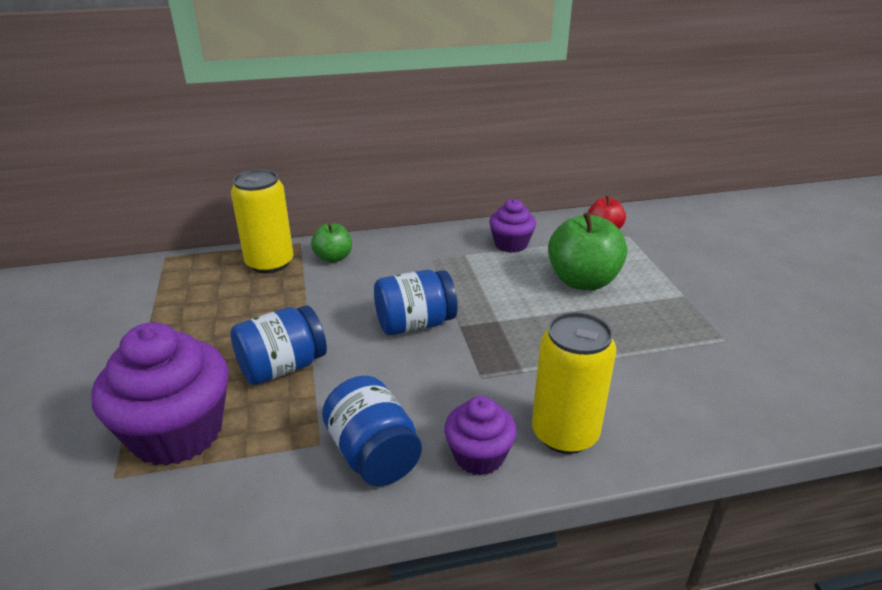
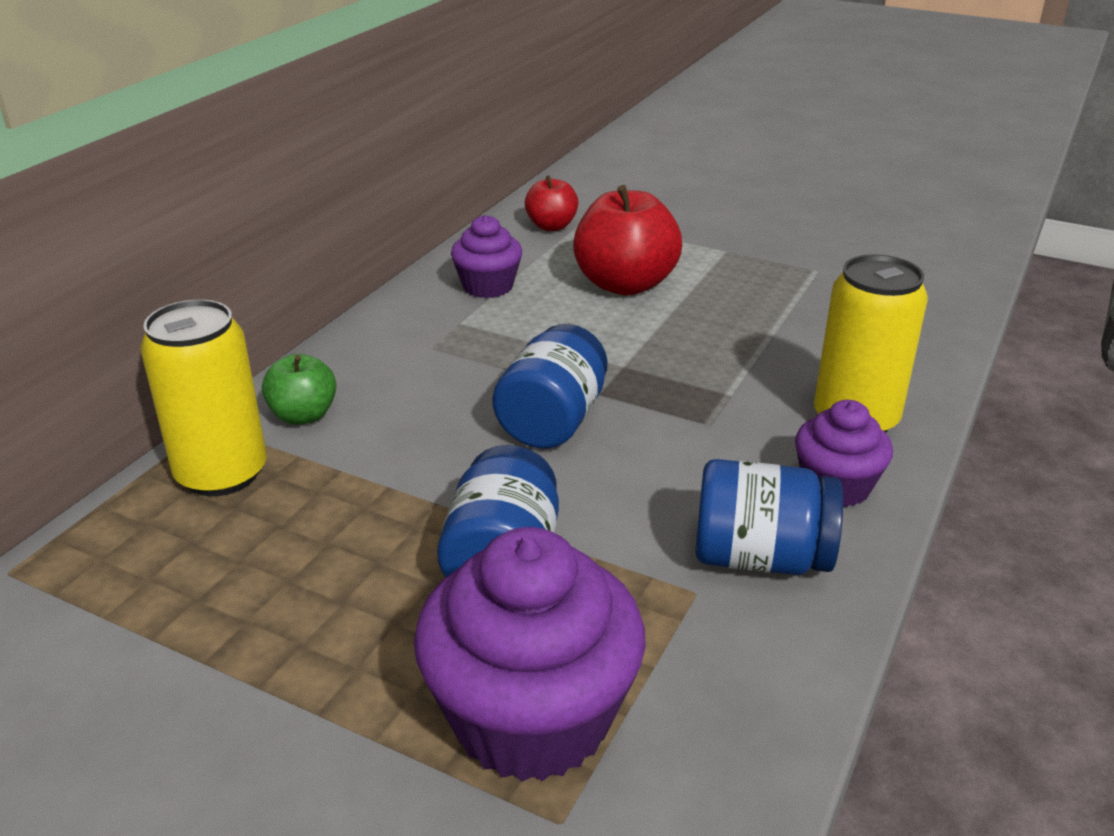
camera: 50 degrees left, 0 degrees up
(582, 281) = (625, 284): green apple -> red apple

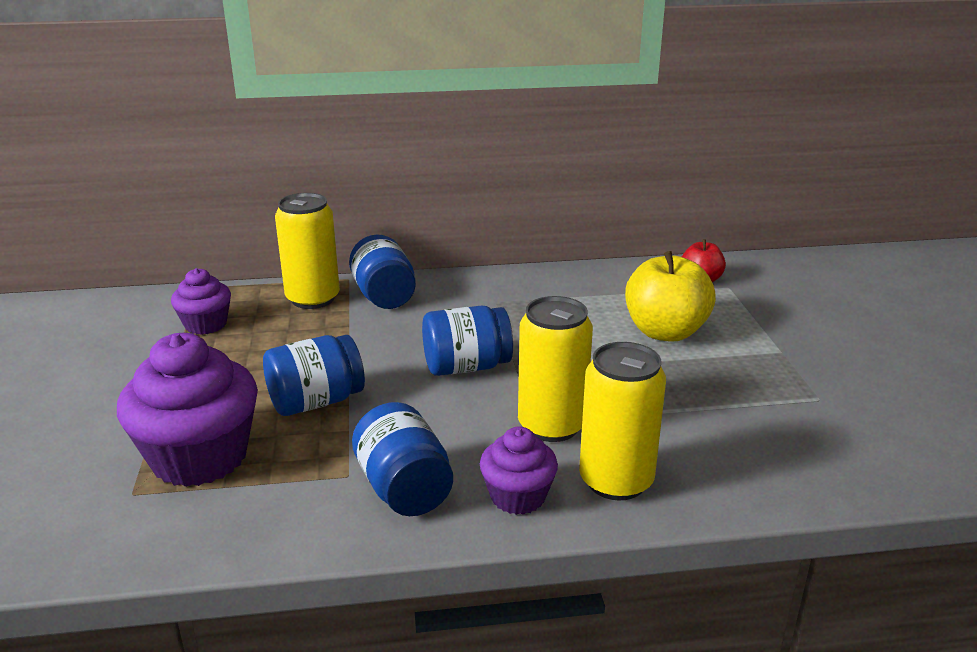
camera: 55 degrees right, 5 degrees down
(303, 415) = (384, 296): green apple -> blue jar
(488, 286) = (588, 290): purple cupcake -> purple cupcake (206, 324)
(625, 284) = (665, 332): red apple -> yellow apple
(728, 415) = (551, 425): none -> yellow can

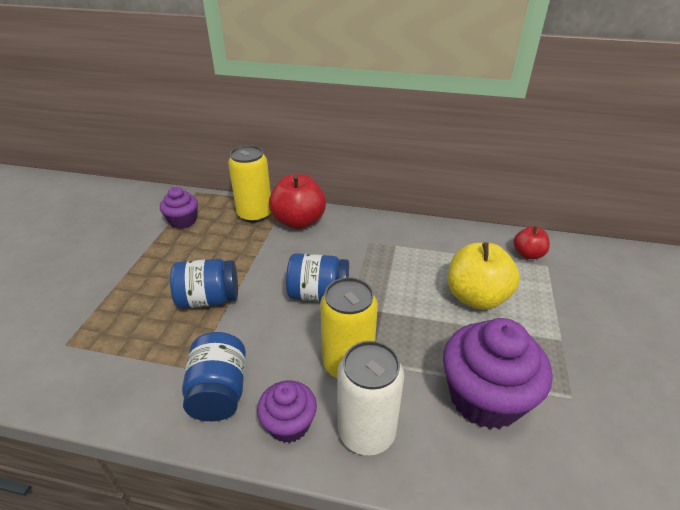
camera: 20 degrees right, 10 degrees up
(199, 457) = (117, 326): purple cupcake -> purple cupcake (485, 397)
(384, 296) = (298, 222): blue jar -> red apple
(616, 481) = (366, 432): yellow can -> white can

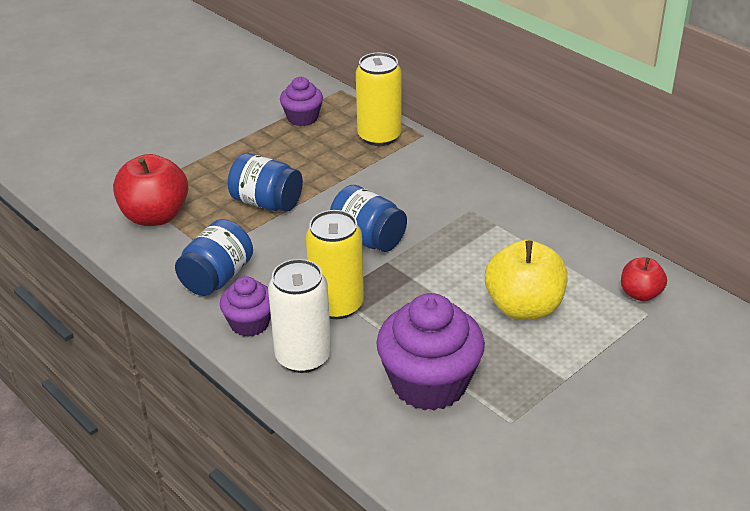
camera: 35 degrees right, 0 degrees up
(298, 222) = (417, 161): red apple -> red apple (155, 216)

